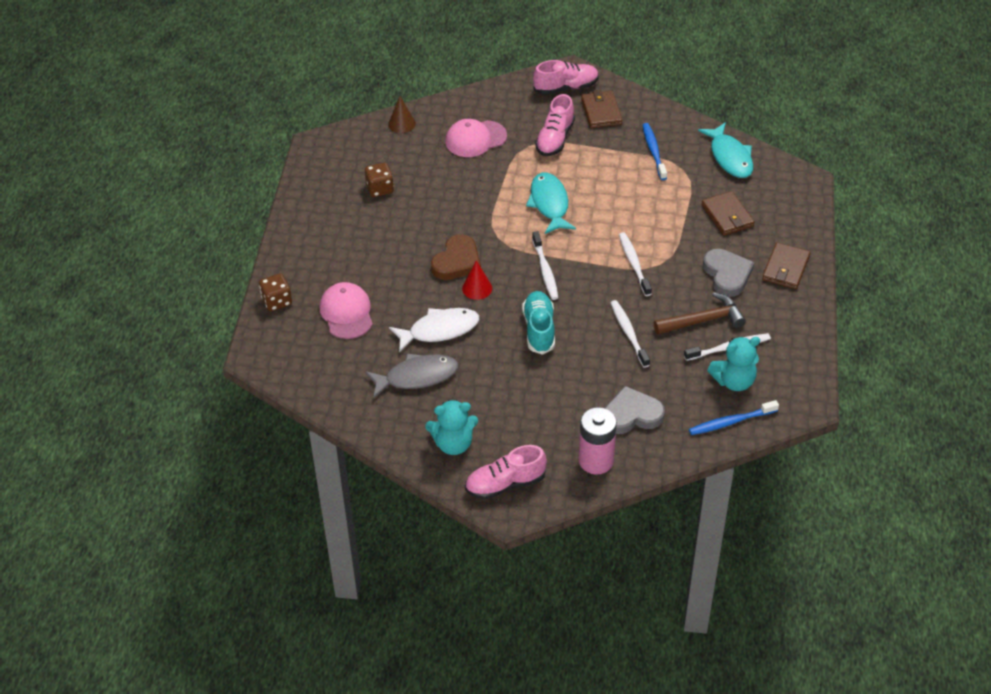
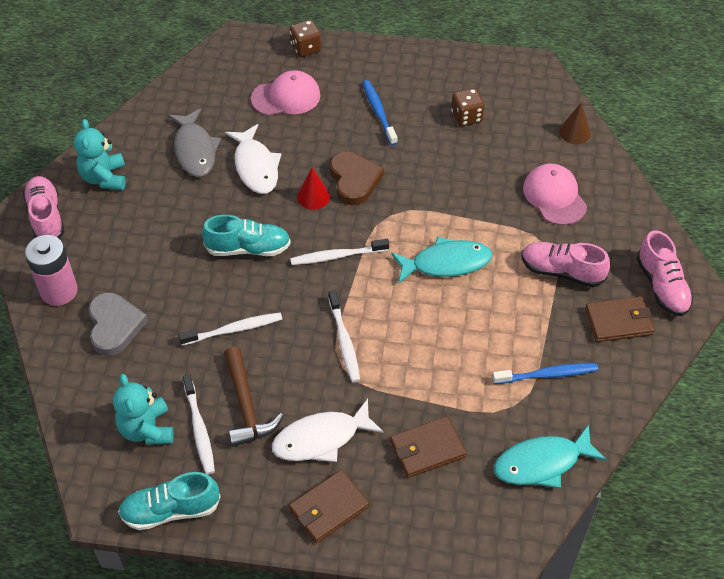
camera: 90 degrees right, 5 degrees up
(457, 261) = (354, 180): brown heart -> brown heart turned 135 degrees counterclockwise
(634, 264) = (344, 341): white toothbrush -> white toothbrush turned 90 degrees clockwise
(727, 274) = (321, 439): grey heart -> white fish
(731, 422) = (87, 420): blue toothbrush -> blue toothbrush (378, 112)
(785, 268) = (329, 508): brown wallet -> brown wallet turned 60 degrees counterclockwise
(804, 359) = (171, 510): none -> turquoise shoe

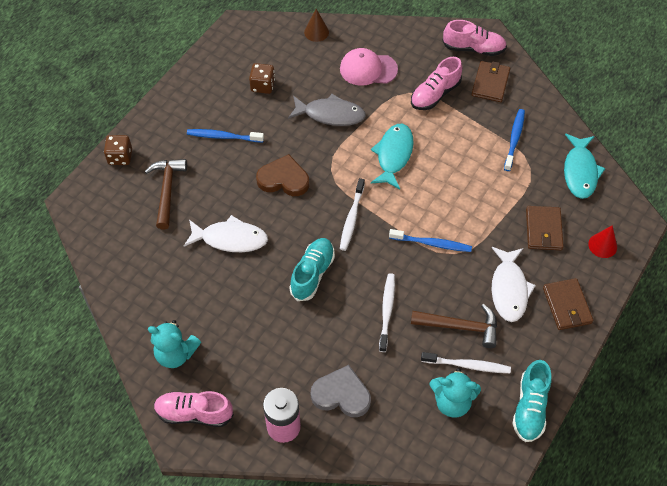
camera: 65 degrees left, 5 degrees up
(195, 150) = (185, 275): grey fish -> grey fish (330, 114)
(286, 97) = (167, 191): pink cap -> brown hammer
(313, 197) = (285, 211): red cone -> red cone (602, 245)
(344, 341) = (432, 243): white toothbrush -> blue toothbrush

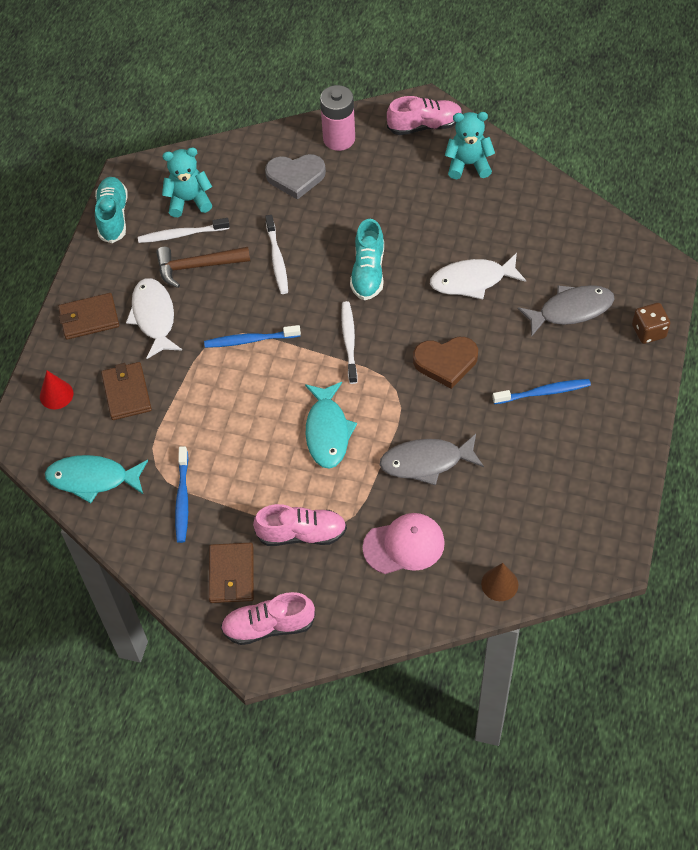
camera: 165 degrees right, 0 degrees up
(167, 191) = (571, 310): brown hammer -> grey fish
(262, 86) = (531, 476): brown dice -> none
(435, 94) = (301, 534): pink shoe -> pink shoe turned 60 degrees clockwise
(567, 306) = (89, 318): brown wallet -> brown wallet turned 75 degrees counterclockwise
(580, 172) = (92, 479): turquoise fish -> turquoise fish turned 75 degrees counterclockwise

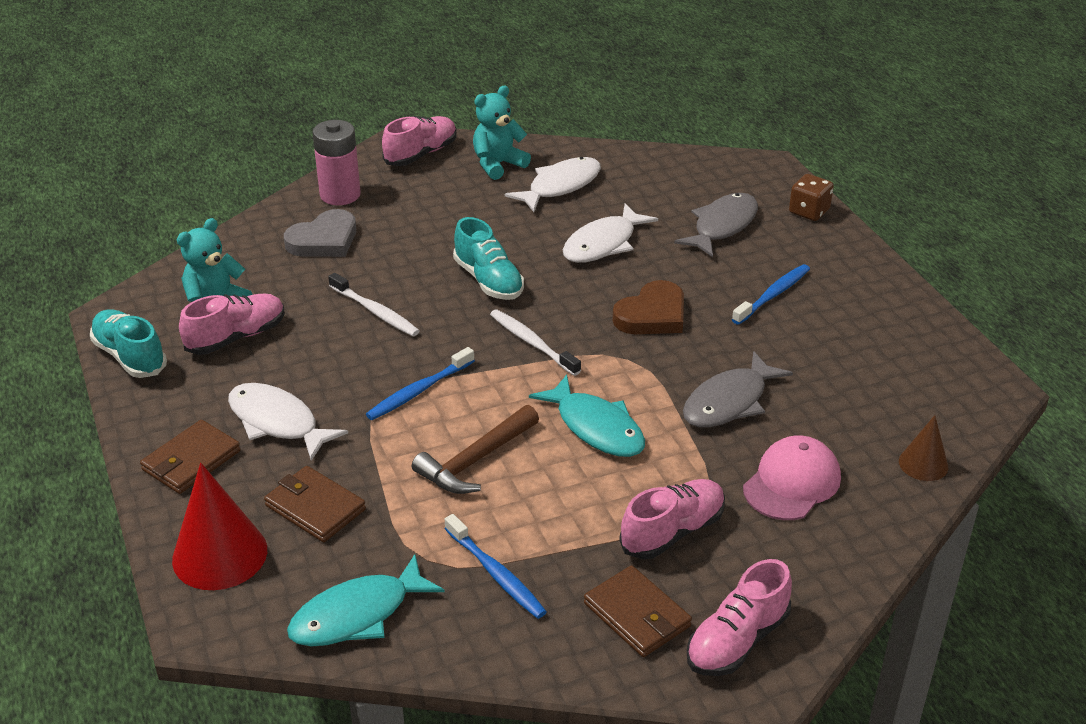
camera: 40 degrees left, 20 degrees down
(56, 395) = (220, 554): red cone -> red cone, size x1.79
(181, 234) = (236, 337): white toothbrush -> pink shoe
(197, 266) = (286, 356): brown hammer -> brown hammer (476, 460)
(493, 209) = (560, 186): none -> white fish

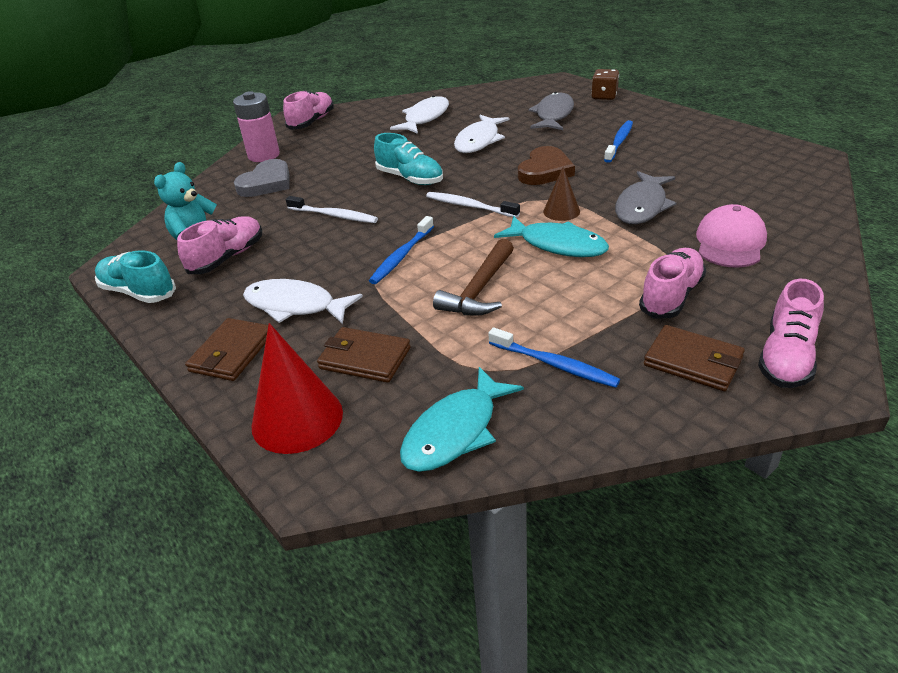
camera: 15 degrees left, 0 degrees up
(498, 165) = (372, 116): turquoise teddy bear -> none
(923, 464) = (808, 208): brown cone -> brown cone (561, 211)

